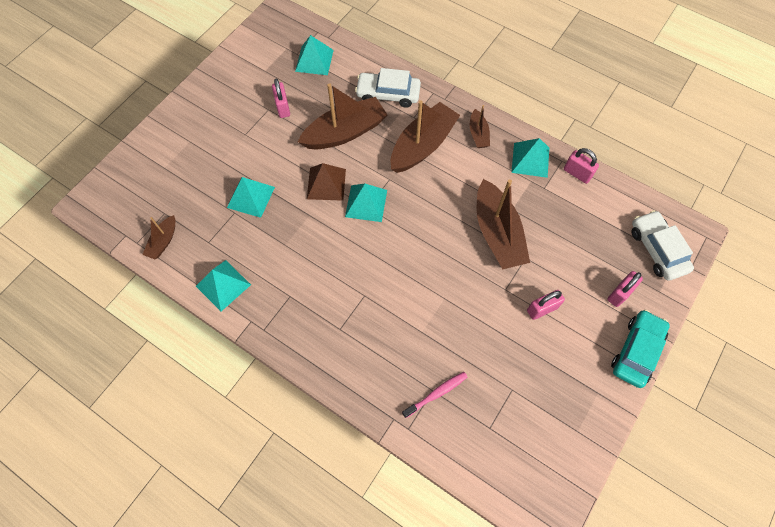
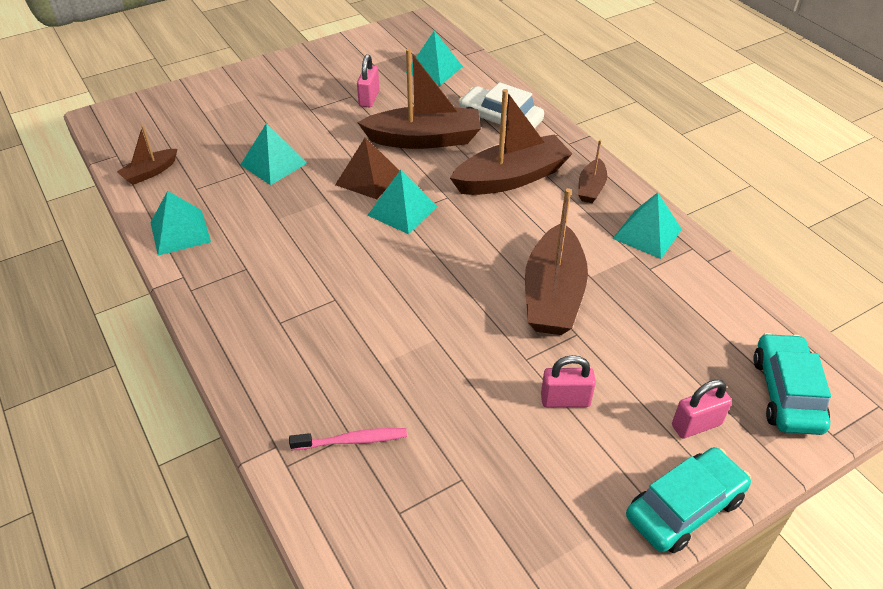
camera: 25 degrees right, 20 degrees down
(577, 173) = (707, 268): pink padlock -> none
(657, 249) = (786, 393): white car -> turquoise car

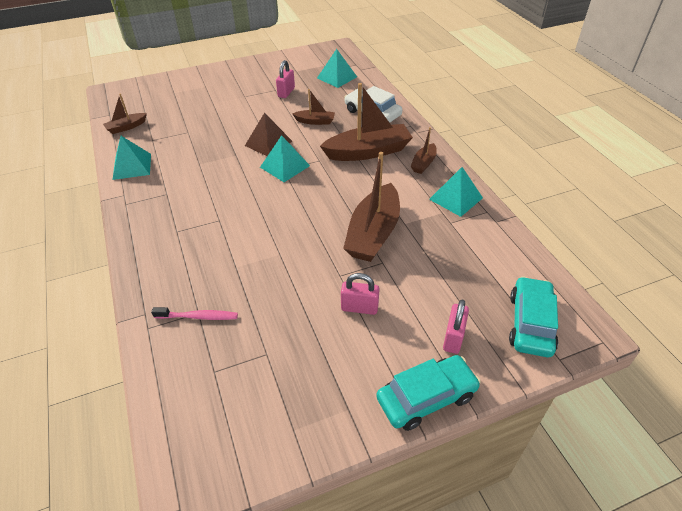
camera: 10 degrees right, 0 degrees up
(273, 164) = (208, 128): turquoise pyramid -> none
(424, 139) = (315, 121): brown boat -> brown boat, size x0.50
(696, 425) = (453, 338): pink padlock -> pink padlock turned 60 degrees counterclockwise

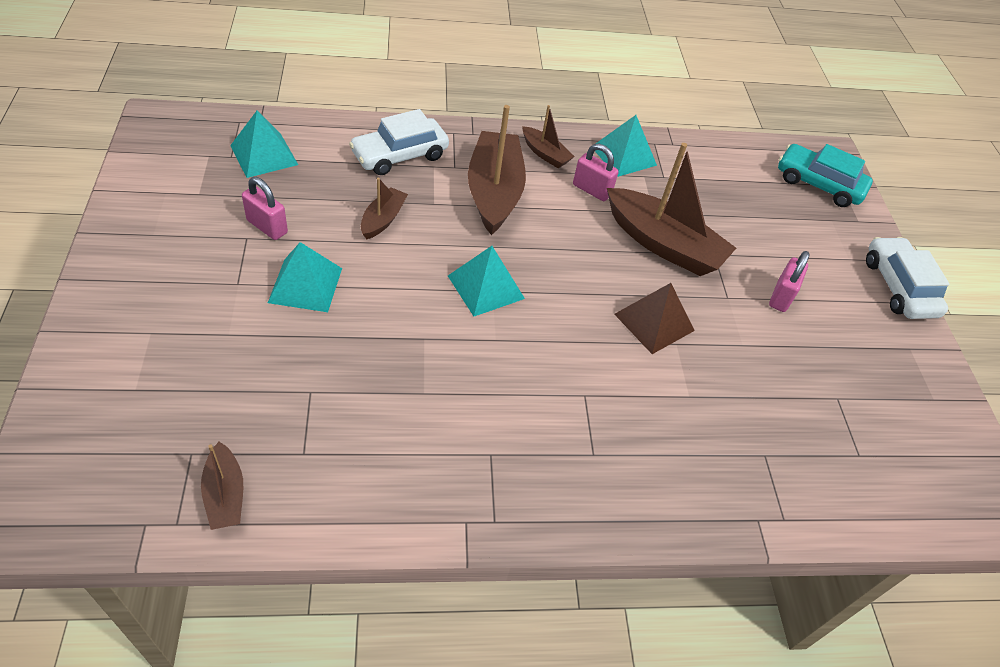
camera: 80 degrees left, 5 degrees up
(132, 166) = (380, 498): turquoise pyramid -> turquoise pyramid (305, 285)
(198, 317) = (772, 456): pink toothbrush -> none
(268, 143) = (413, 289): brown pyramid -> brown pyramid (654, 322)
(426, 398) = (898, 287): turquoise car -> white car
(453, 338) = (830, 241): pink padlock -> pink padlock (591, 190)

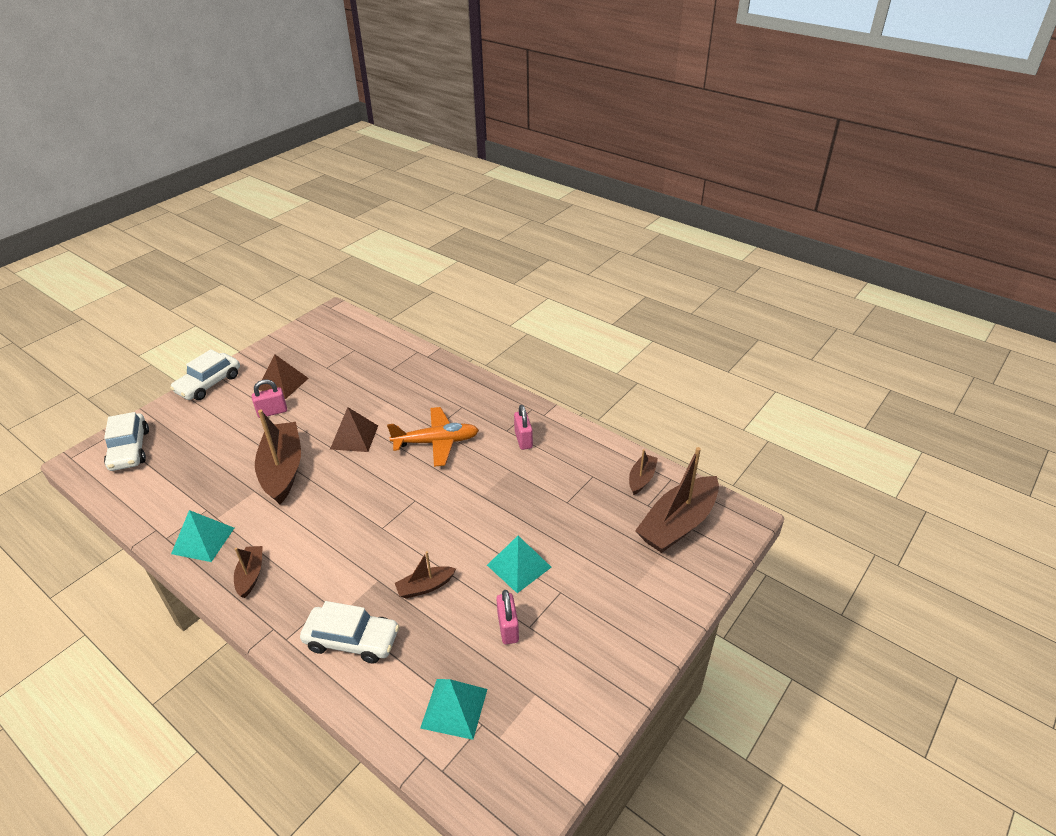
camera: 130 degrees left, 10 degrees down
(485, 287) = (415, 504): turquoise pyramid -> none
(494, 192) = (328, 564): brown boat -> brown boat (678, 524)
(556, 375) = (436, 442): none -> orange plane
(591, 190) = (265, 528): pink padlock -> pink padlock (523, 439)
(818, 184) = (129, 449): turquoise car -> white car
(837, 339) = (283, 383): none -> brown pyramid

